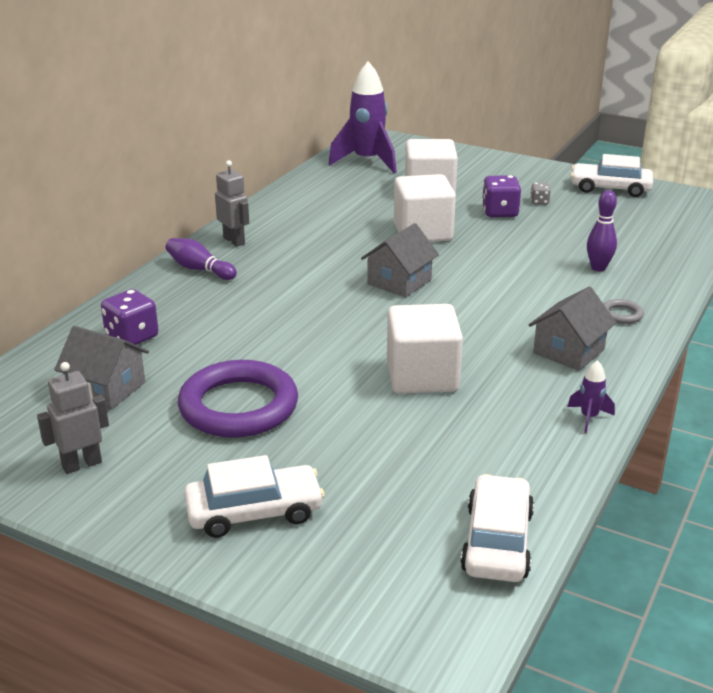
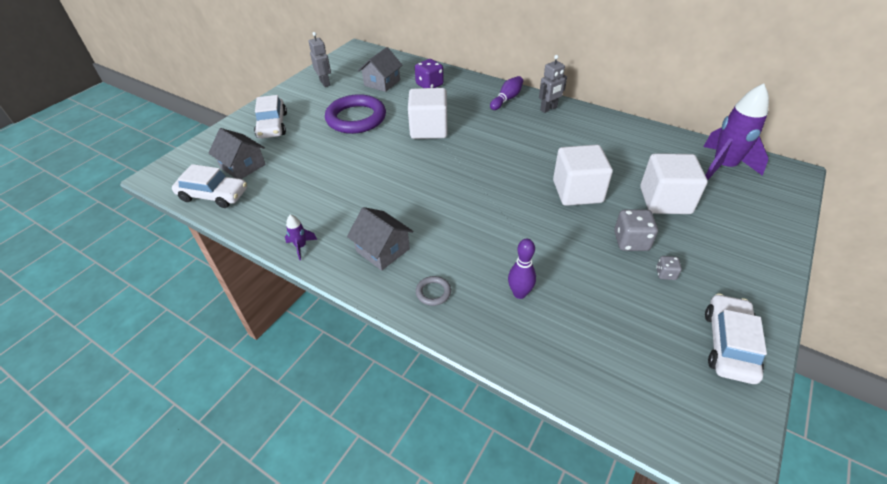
camera: 95 degrees right, 15 degrees up
(399, 282) = (491, 176): grey house -> grey house (243, 166)
(422, 376) = (368, 179): white cube -> white cube (429, 129)
(500, 212) = (631, 241): purple dice -> grey dice

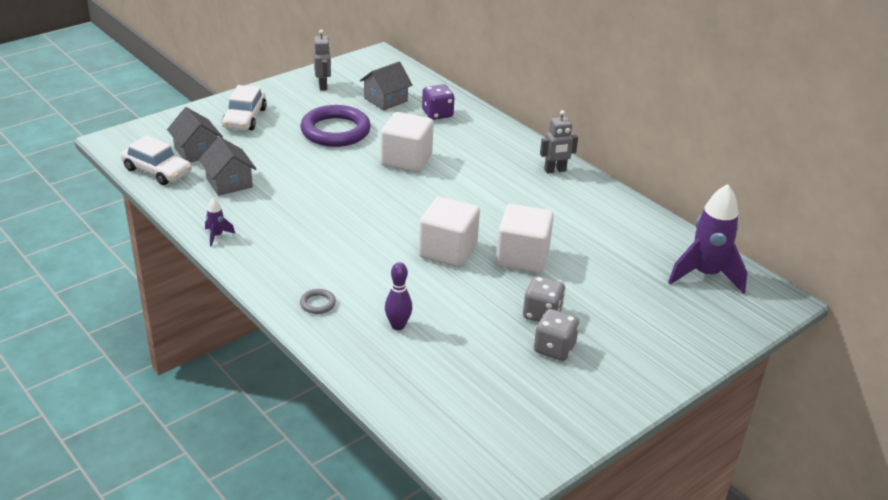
camera: 15 degrees right, 10 degrees down
(383, 250) = (291, 258): grey house -> grey house (229, 182)
(507, 99) = (515, 149): purple bowling pin -> none
(665, 200) = (610, 289): white cube -> white cube (448, 251)
(665, 274) = (554, 348): grey dice -> grey dice, size x1.85
(729, 344) = (566, 416): white car -> none

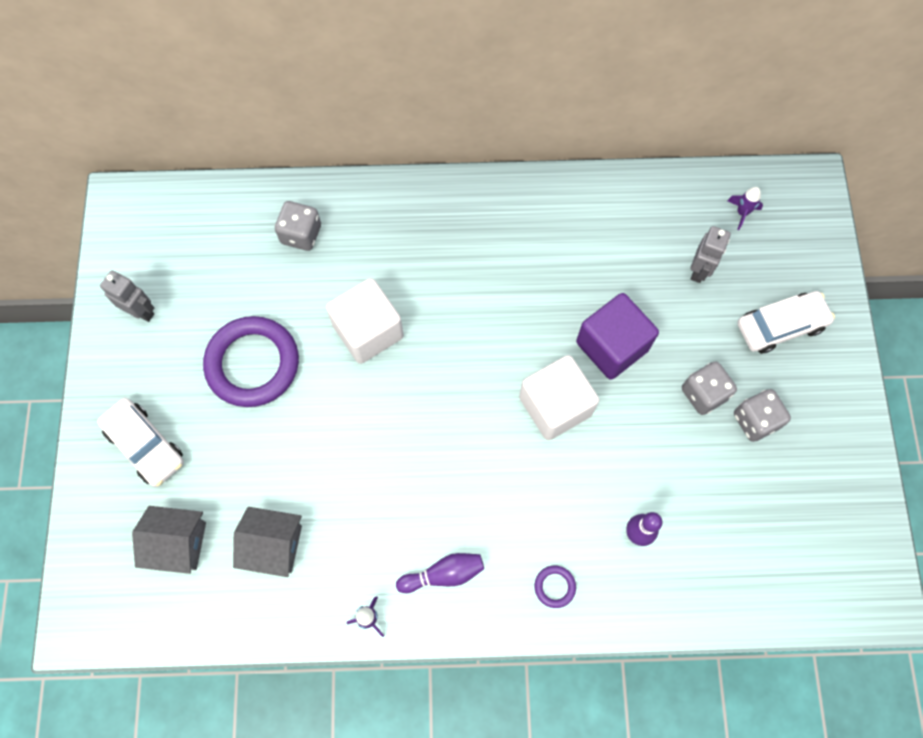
camera: 50 degrees left, 35 degrees up
(157, 171) = (187, 612): white car -> white car (780, 326)
(277, 253) = (443, 574): none -> purple bowling pin
(317, 303) = (554, 587): grey ring -> purple ring
(385, 100) = (228, 266): grey house -> none
(437, 114) = (301, 234): purple dice -> grey dice
(522, 257) = (612, 346): white cube -> purple cube
(555, 170) = (494, 204): grey robot -> grey robot (699, 270)
(705, 275) = (742, 213): purple rocket -> purple rocket, size x0.43

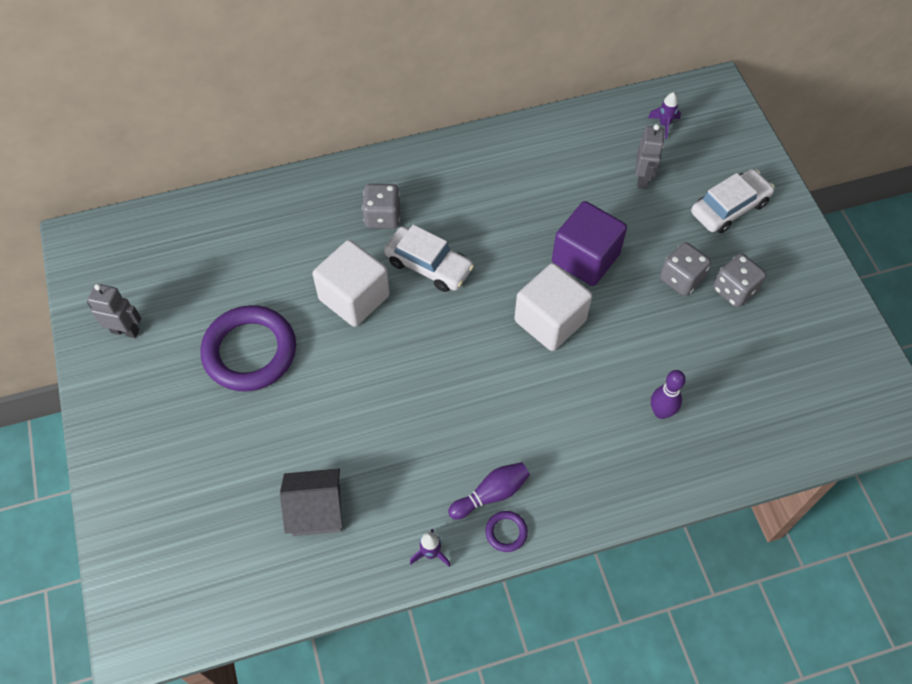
camera: 15 degrees left, 10 degrees down
(145, 445) = (161, 450): white car -> white car (428, 265)
(178, 543) = (219, 533): grey house -> none
(301, 234) = (265, 229): grey dice -> grey dice (382, 217)
(554, 587) = (600, 478): purple ring -> purple ring (506, 532)

